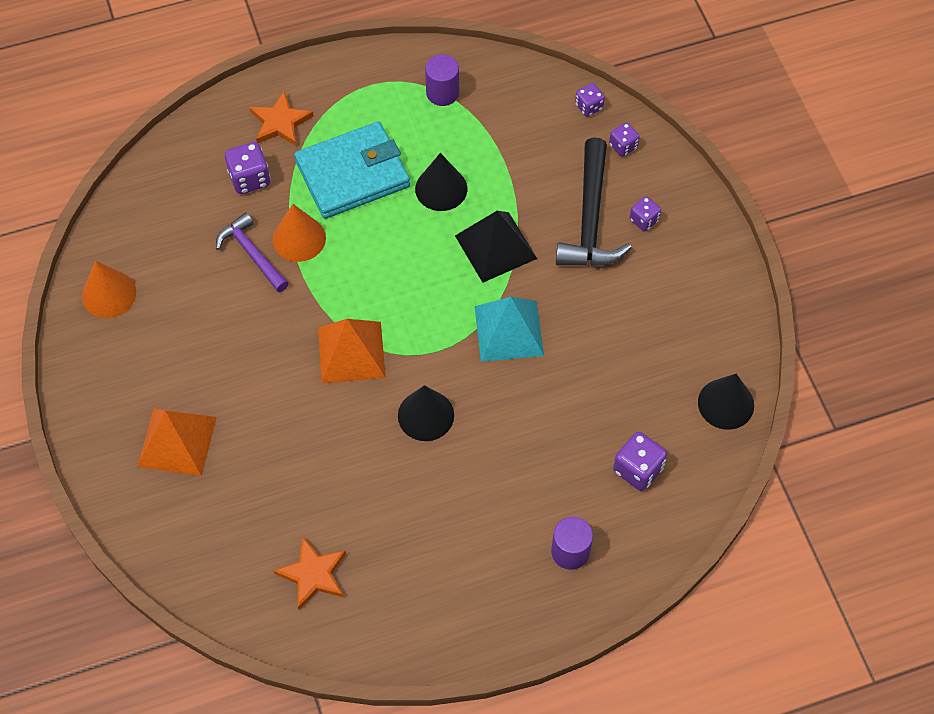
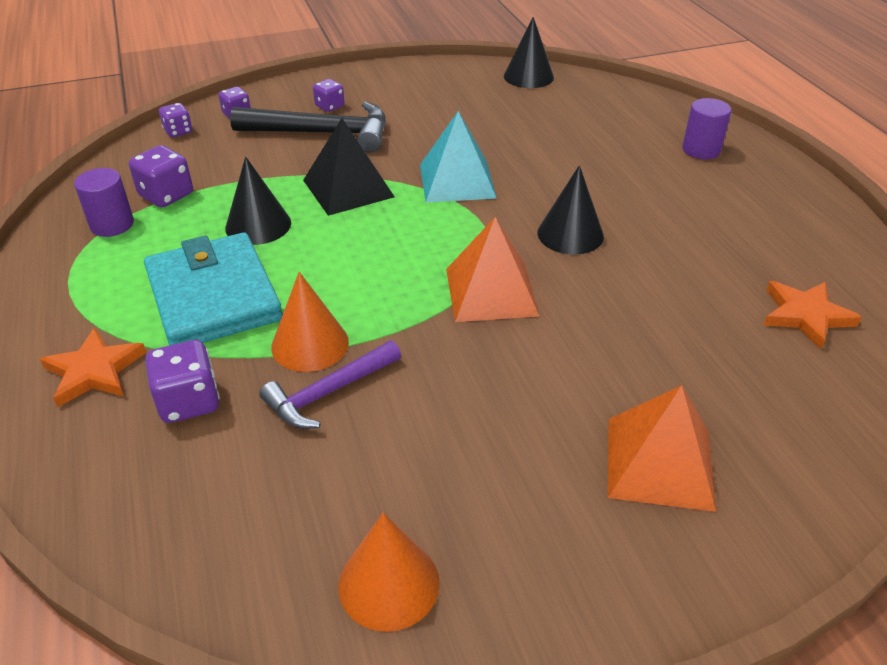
camera: 90 degrees left, 20 degrees down
(638, 469) = (604, 116): purple dice -> purple dice (166, 195)

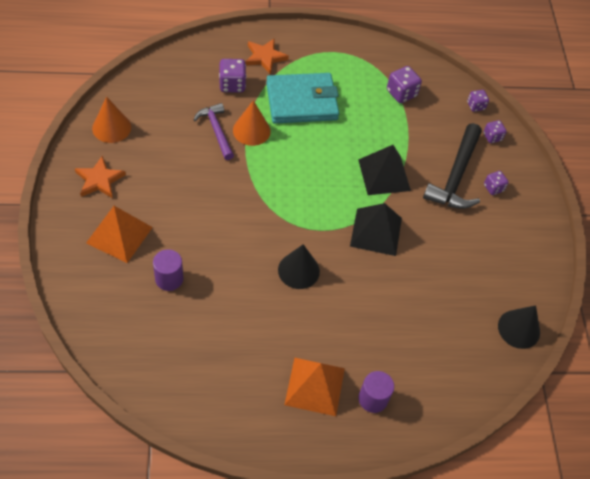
camera: 100 degrees right, 15 degrees up
(112, 225) = (379, 70): purple cylinder -> purple cylinder (169, 279)
(258, 225) = (358, 127): black cone -> none
(457, 181) = (376, 232): turquoise pyramid -> black pyramid
(491, 292) = (261, 213): orange pyramid -> orange pyramid (314, 386)
(805, 315) = (180, 355): orange star -> orange star (99, 180)

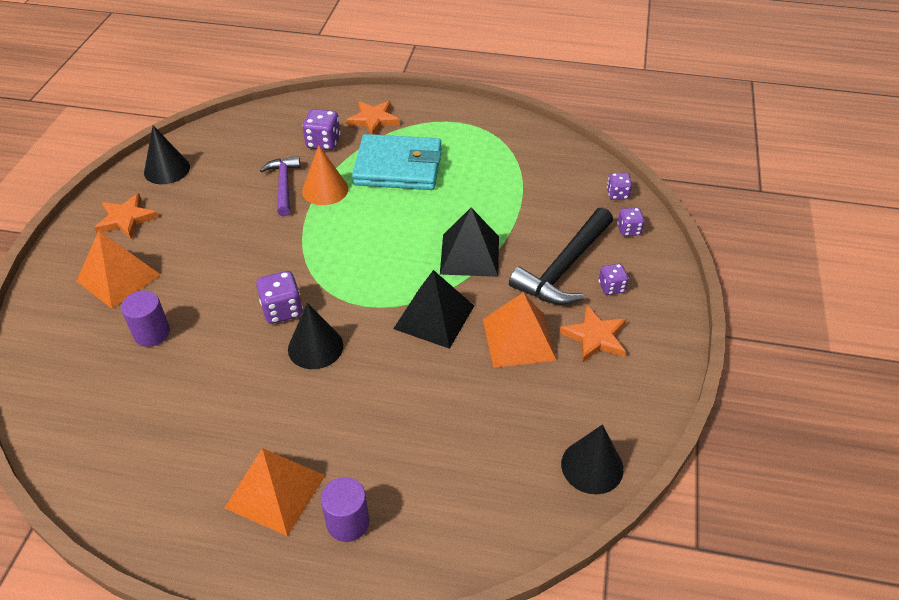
camera: 20 degrees right, 10 degrees down
(111, 127) = (167, 169): orange cone -> black cone
(401, 93) = (525, 171): purple dice -> purple dice (282, 310)
(441, 241) = (518, 339): none -> orange pyramid
(493, 230) = (595, 337): none -> orange star

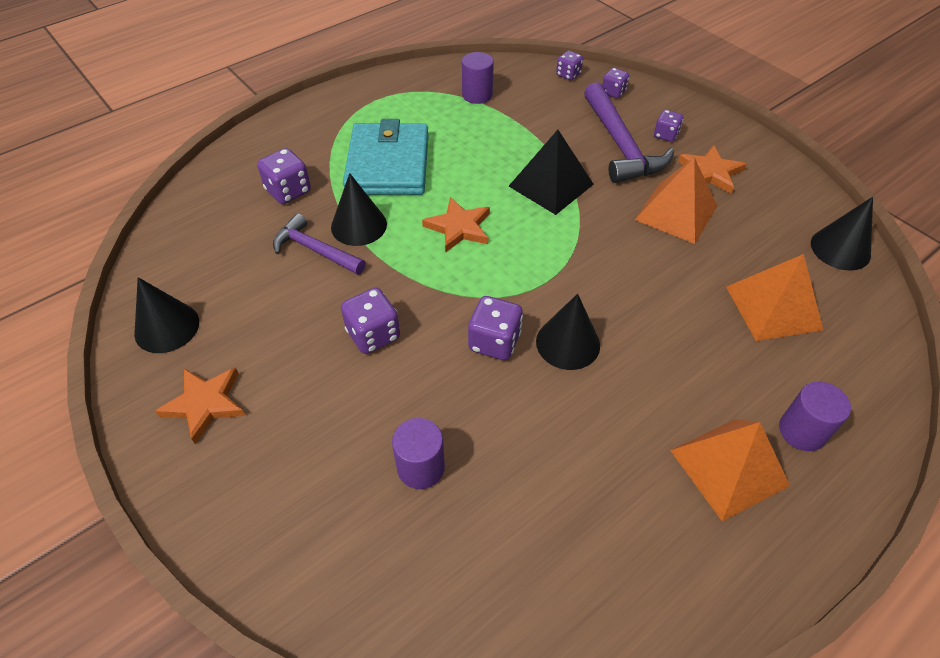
camera: 50 degrees left, 5 degrees up
(118, 278) = (298, 458): orange pyramid -> orange pyramid (773, 308)
(237, 252) = (373, 335): none -> purple dice
(325, 190) = (359, 225): orange cone -> black cone
(373, 120) = (301, 144): orange star -> orange star (459, 227)
(398, 167) = (388, 164): turquoise wallet -> turquoise wallet turned 45 degrees counterclockwise
(434, 317) = (604, 246): black pyramid -> none
(527, 163) = (477, 95): none -> purple cylinder
(564, 268) = (620, 145): black hammer -> purple hammer

